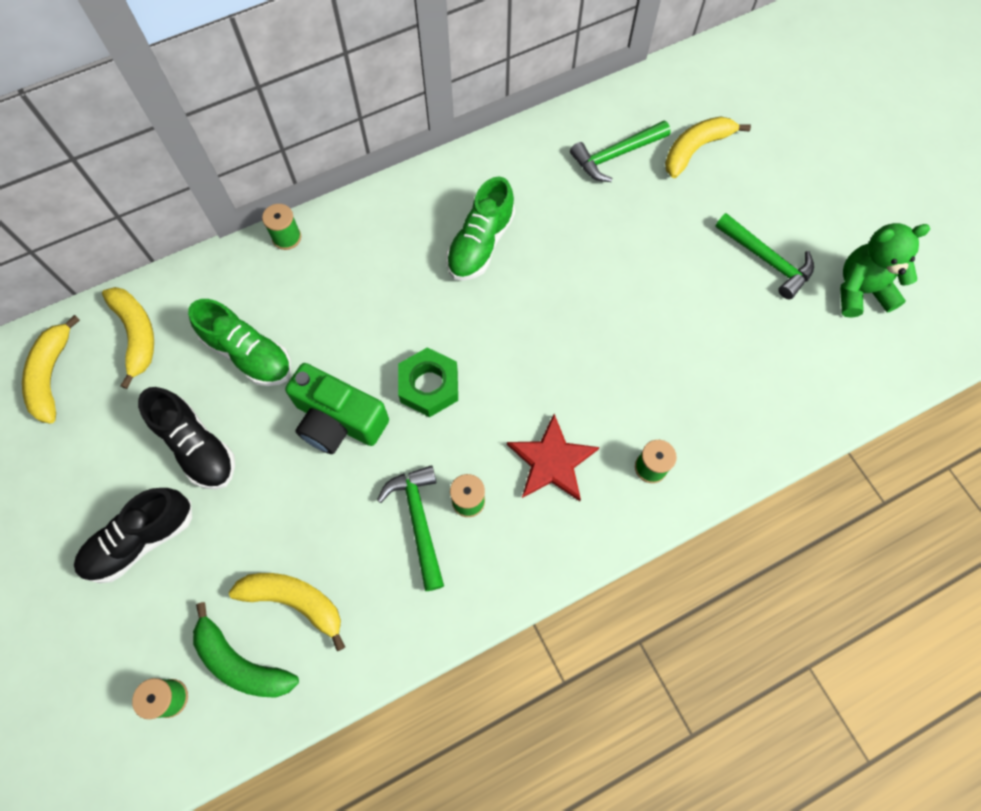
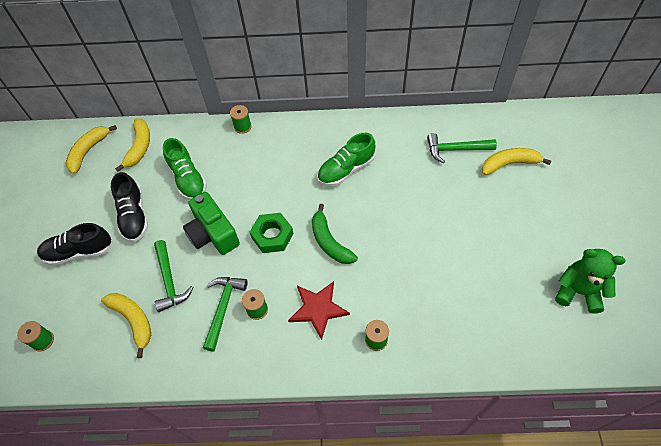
camera: 30 degrees right, 10 degrees down
(241, 662) = (88, 340): green banana -> green banana (329, 242)
(767, 260) = (521, 247): green hammer -> green hammer (169, 281)

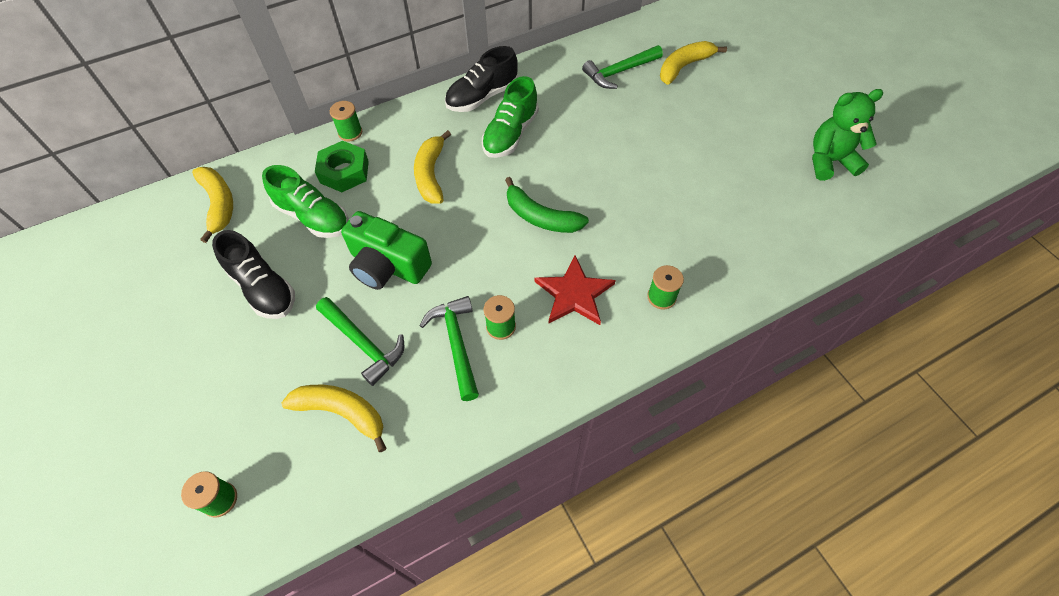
camera: 30 degrees left, 0 degrees up
(79, 252) = (206, 364): black shoe -> black shoe (482, 97)
(89, 151) = (143, 236): yellow banana -> yellow banana (431, 174)
(272, 236) = (467, 238): green nut -> green nut (344, 172)

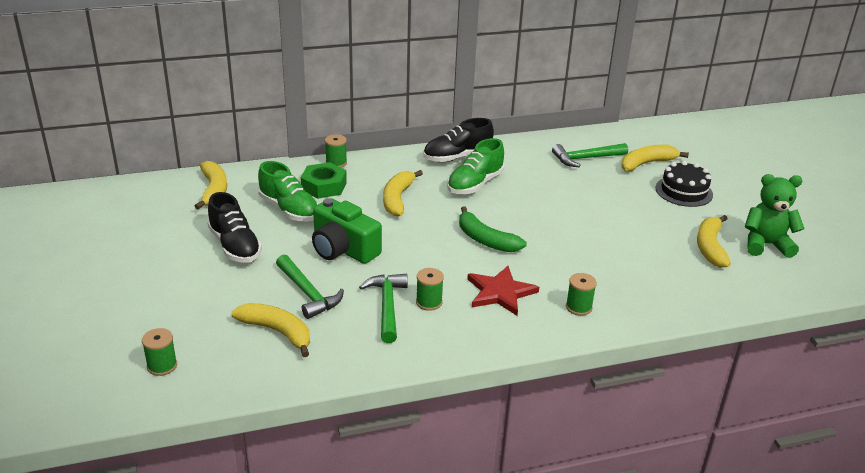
camera: 10 degrees right, 25 degrees down
(730, 100) = (684, 191): none -> black cake
(775, 177) = (710, 247): none -> yellow banana

